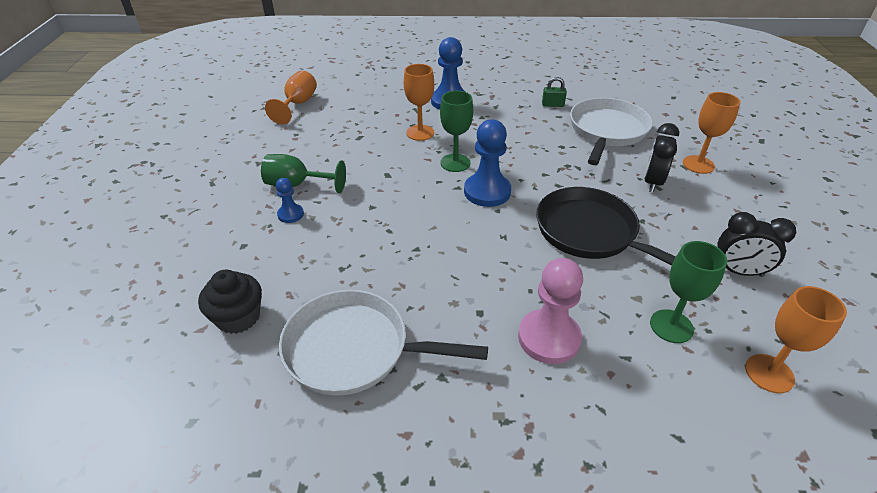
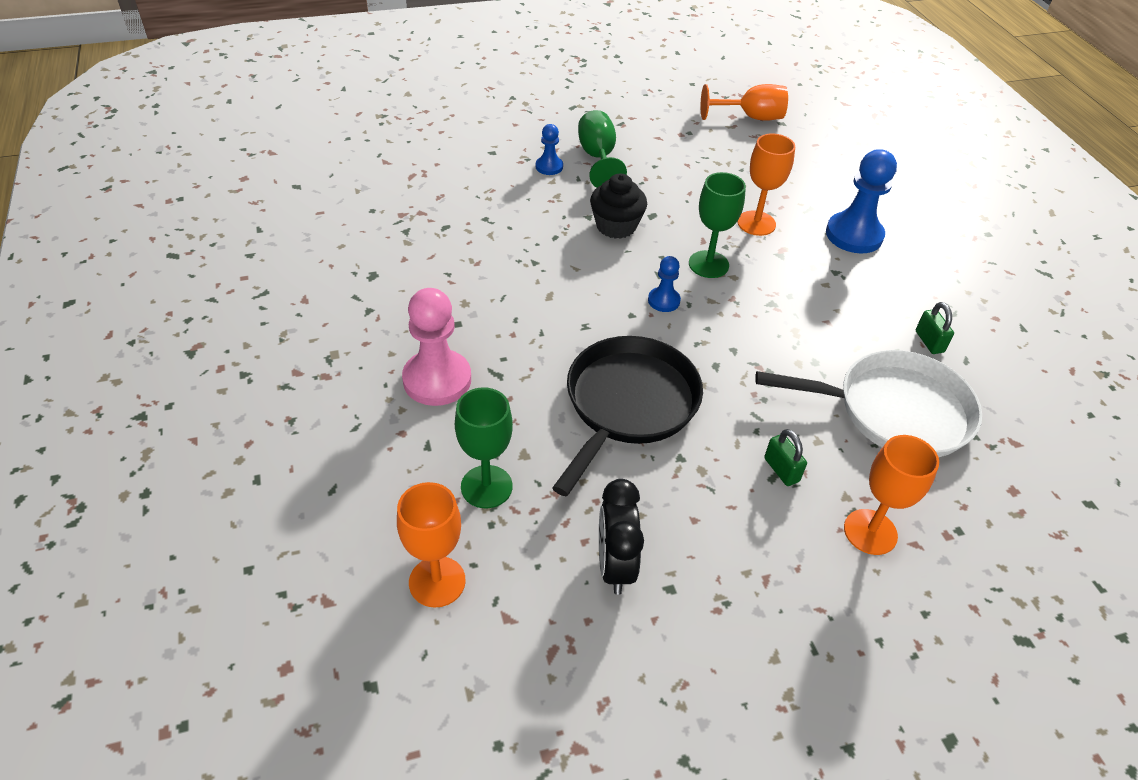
camera: 70 degrees right, 5 degrees up
(238, 317) = (404, 176): black cupcake -> black cupcake (616, 226)
(354, 349) = (386, 250): white pan -> none
(487, 192) = (663, 301): blue pawn -> blue pawn, size x0.52
(652, 182) = (781, 470): black clock -> green padlock

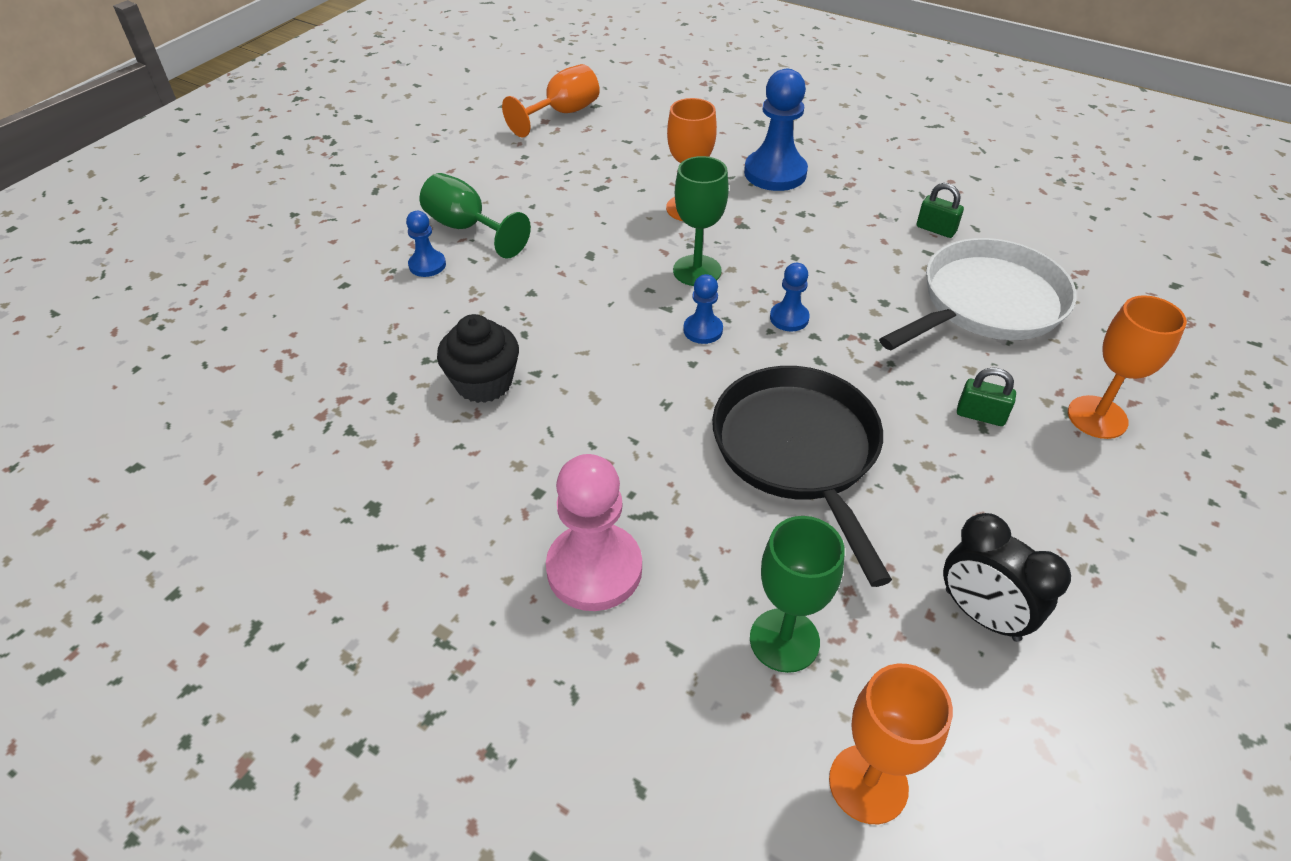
camera: 40 degrees left, 0 degrees up
(616, 226) = (570, 286): black cupcake -> black cupcake (484, 383)
(731, 329) = (789, 318): none -> blue pawn

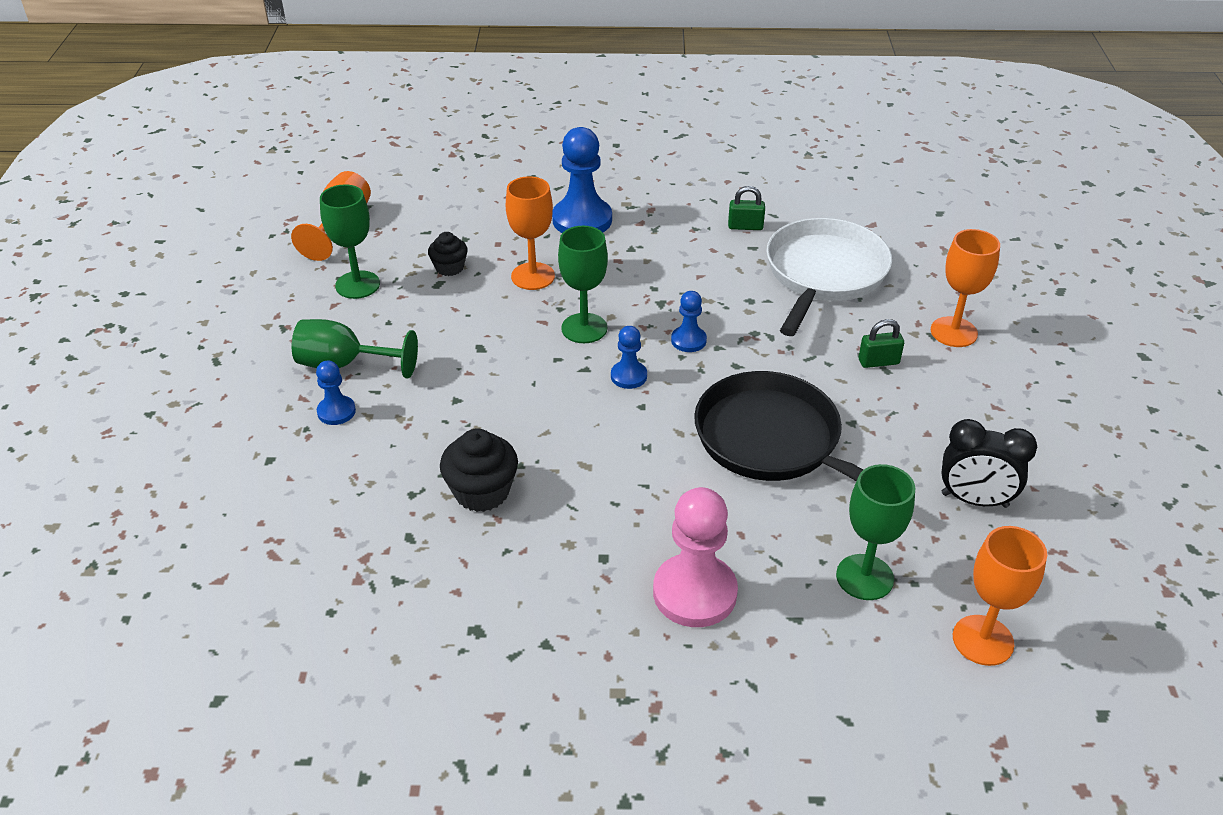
camera: 30 degrees left, 5 degrees down
(533, 166) = (357, 285): none -> green goblet
(621, 177) = (449, 267): none -> black cupcake

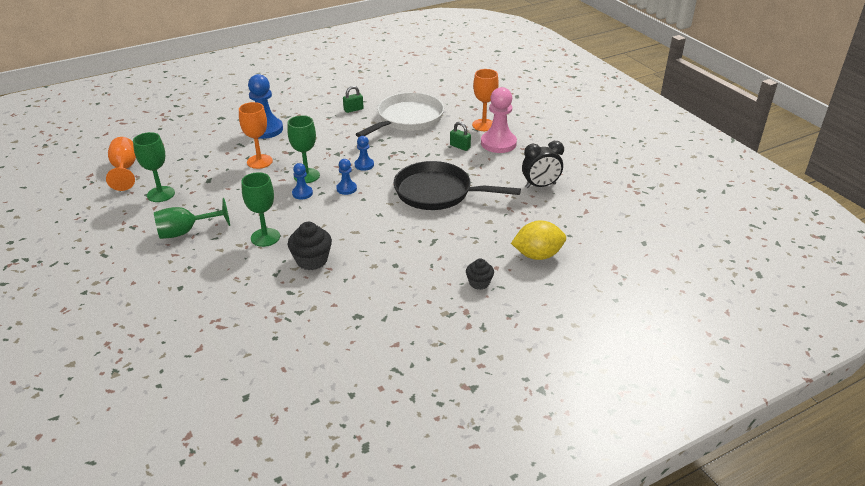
camera: 30 degrees left, 5 degrees down
(336, 411) = (200, 254): blue pawn -> blue pawn (302, 193)
(449, 267) = (209, 171): black cupcake -> black cupcake (479, 283)
(694, 593) = (448, 262): pink pawn -> pink pawn (498, 143)
(824, 274) = (407, 119): white pan -> white pan turned 45 degrees clockwise
(864, 577) = (517, 230): green goblet -> green goblet (265, 237)
(865, 648) = (537, 255): none -> yellow lemon
(878, 362) = (460, 146): green padlock -> green padlock turned 75 degrees clockwise
(983, 640) = (581, 234): orange goblet -> none

